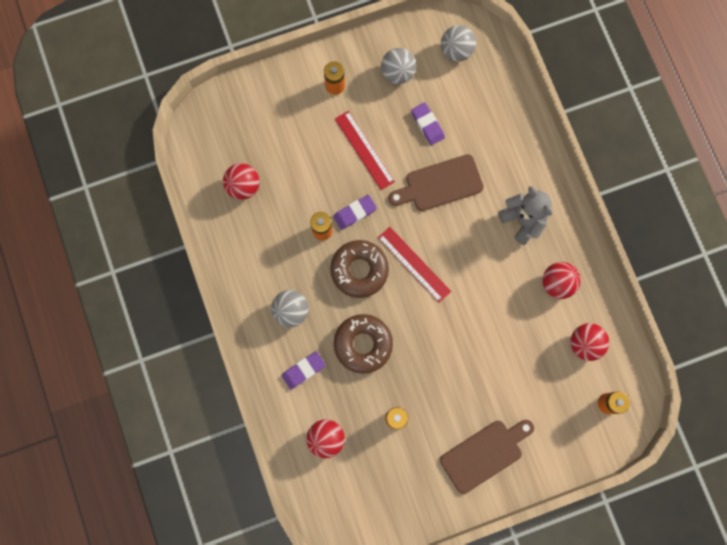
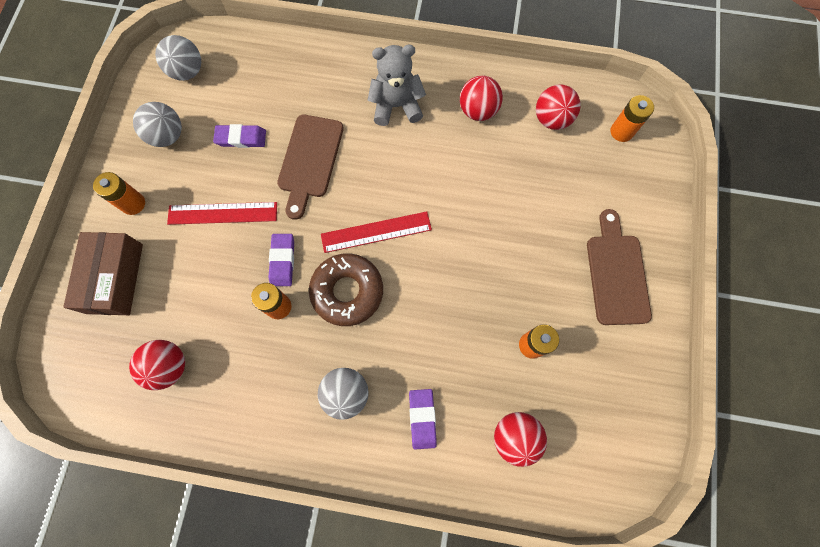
camera: 60 degrees left, 5 degrees down
(278, 111) = (114, 278): none -> brown box
(363, 344) = (431, 334): brown donut -> none

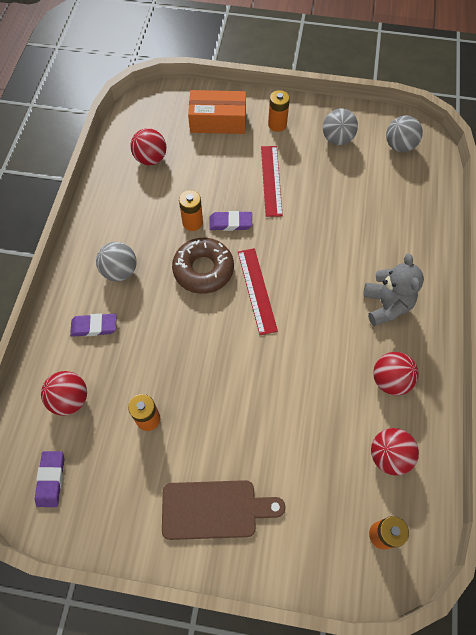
camera: 90 degrees right, 10 degrees down
(114, 278) = (218, 121): brown box -> orange box
(241, 138) = (340, 187): purple eraser -> purple eraser (51, 479)
(310, 160) = (322, 238): brown cutting board -> none

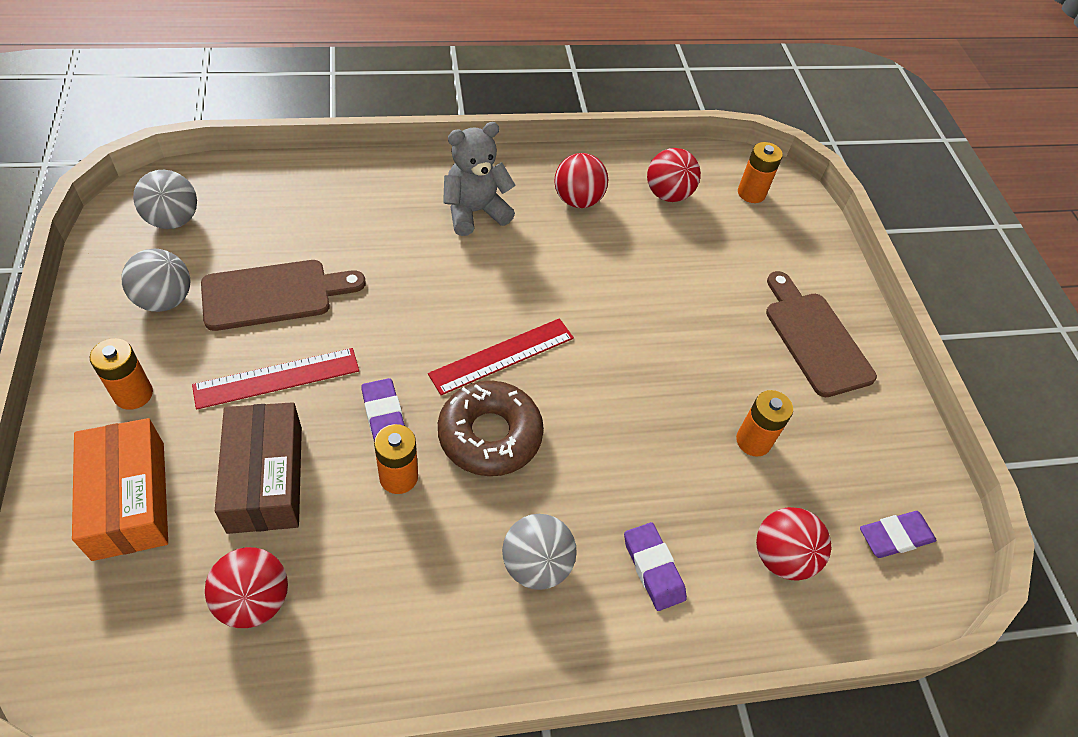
camera: 115 degrees left, 10 degrees down
(211, 169) = (265, 478): none -> brown box
(331, 185) = (274, 294): none -> brown cutting board

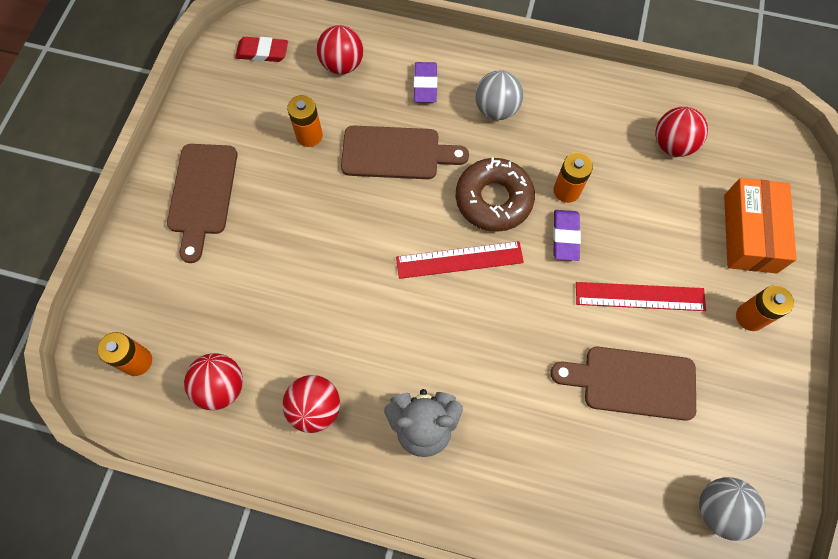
camera: 150 degrees left, 15 degrees up
(165, 300) = (726, 406): grey ball -> none
(265, 478) = (657, 219): brown box -> none
(637, 454) = (396, 153): none -> brown cutting board
(895, 536) = (262, 52): purple eraser -> red eraser

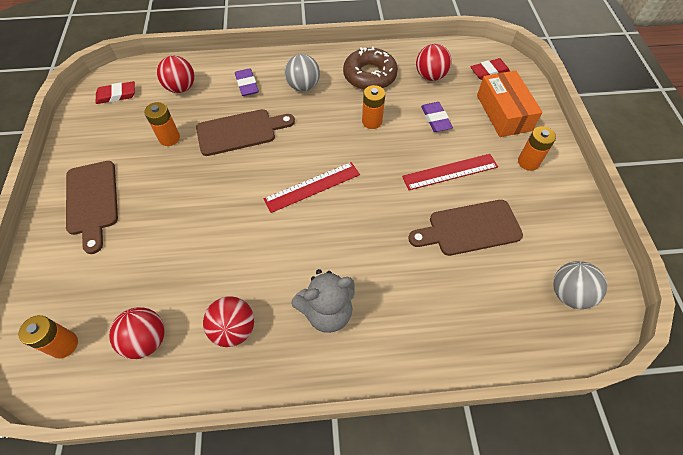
camera: 20 degrees left, 10 degrees down
(493, 199) = (322, 141): brown donut -> brown donut (369, 75)
(565, 236) = (382, 150): purple eraser -> purple eraser (435, 119)
(758, 162) = (489, 71): none -> red eraser

